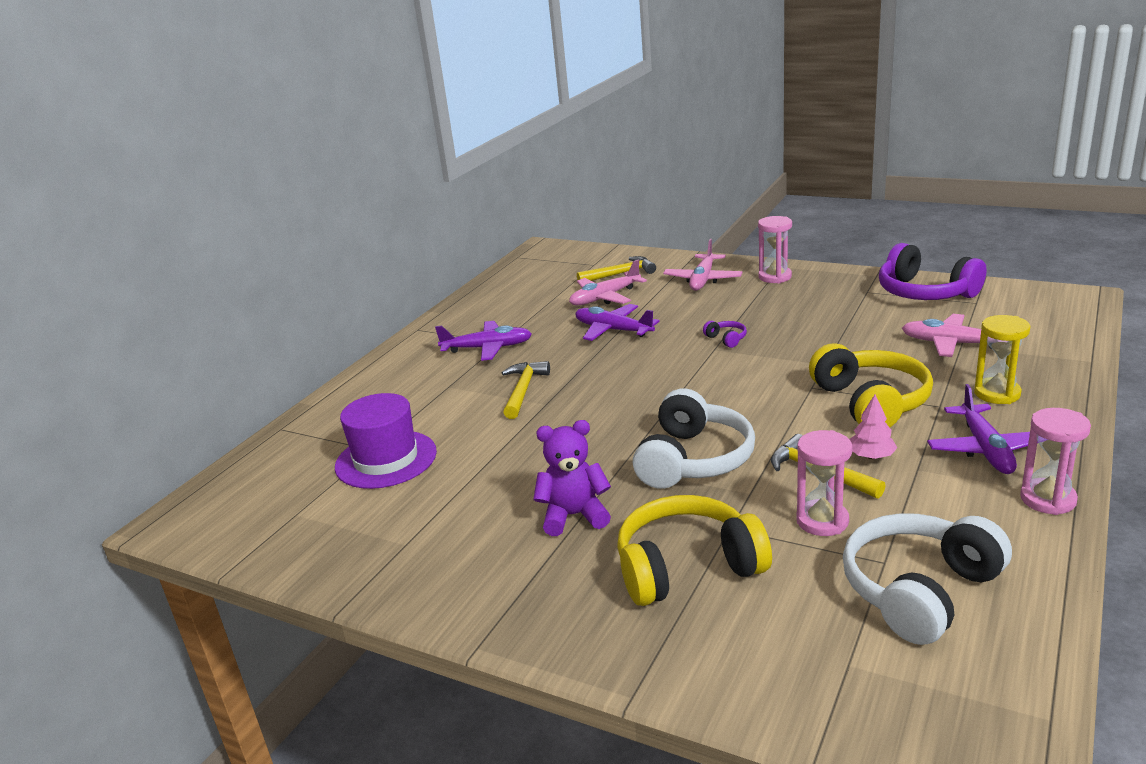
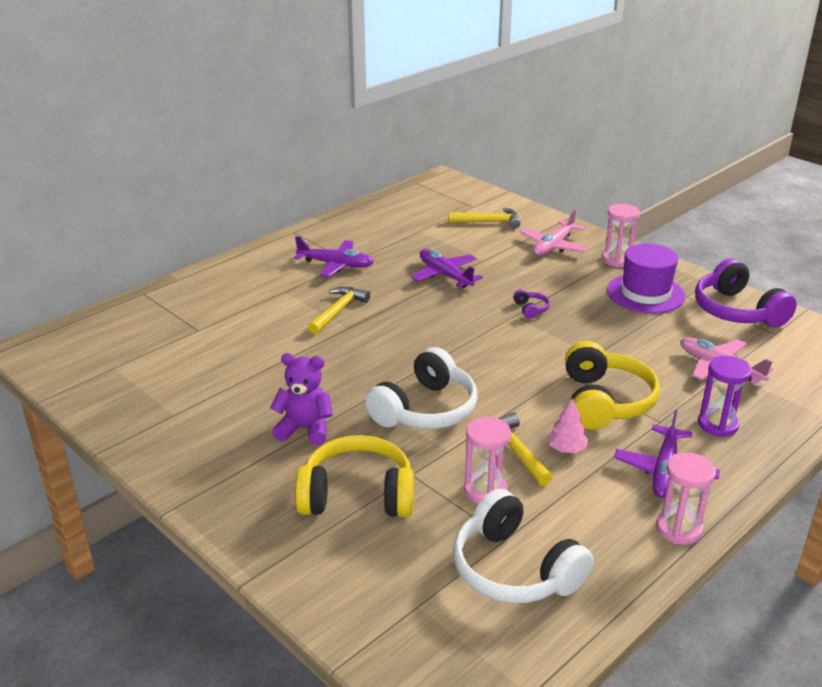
camera: 15 degrees right, 5 degrees up
(386, 459) = (201, 341): purple hat -> purple hat (645, 293)
(605, 298) = (460, 242): pink plane -> none
(920, 591) = (514, 569): white headphones -> white headphones turned 105 degrees counterclockwise
(997, 394) = (717, 425): yellow hourglass -> purple hourglass

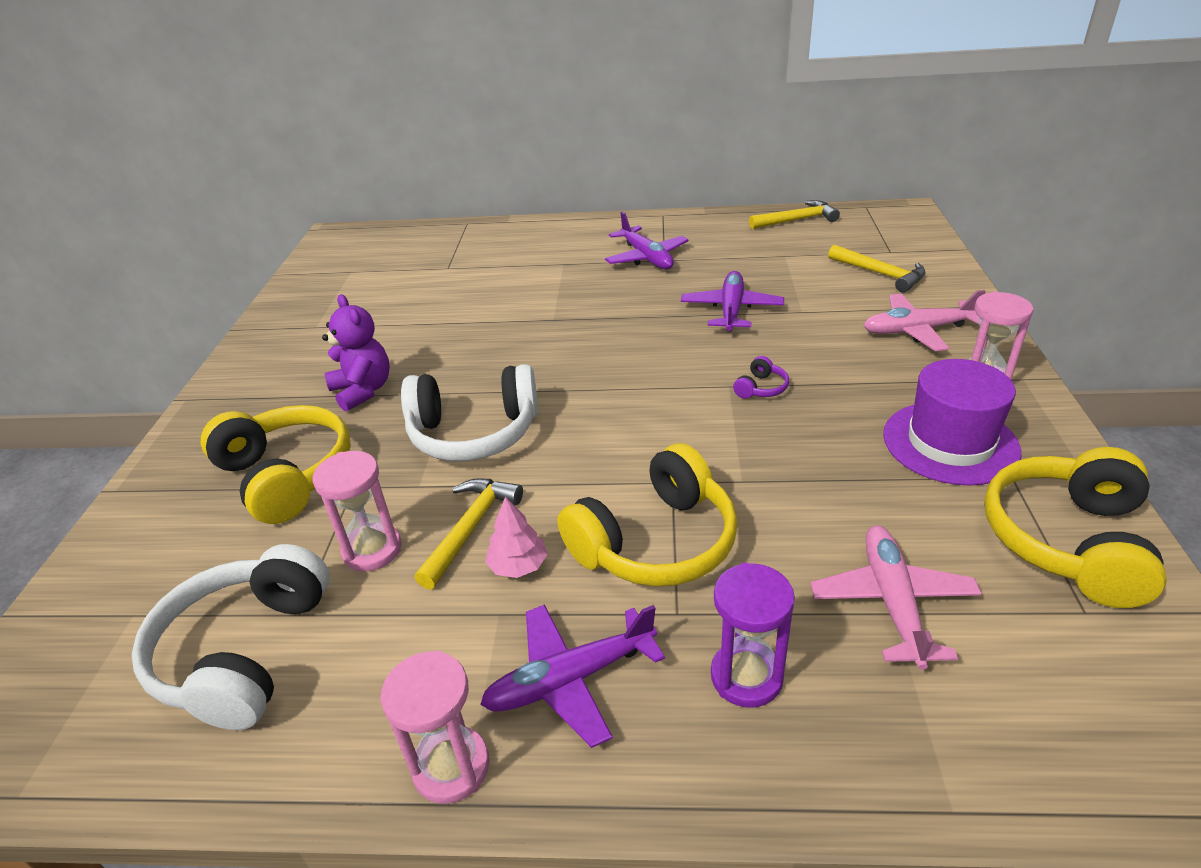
camera: 50 degrees right, 5 degrees up
(338, 311) = (573, 300): yellow hammer -> yellow hammer (797, 220)
(737, 311) = (1068, 541): purple headphones -> yellow headphones

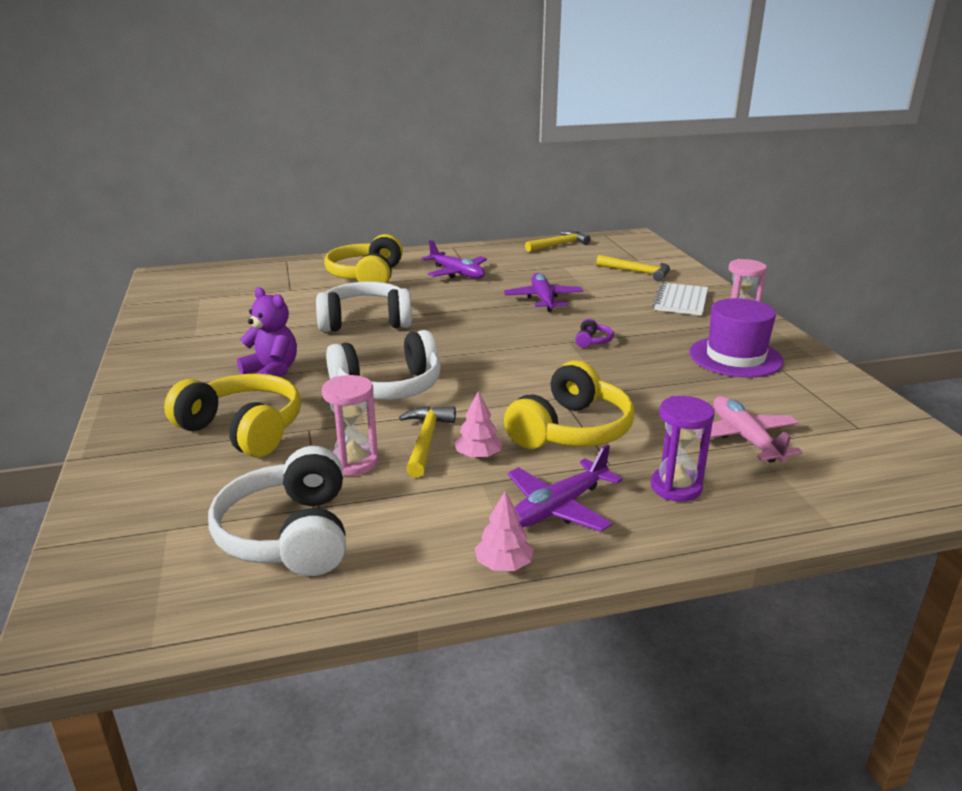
camera: 20 degrees left, 10 degrees down
(451, 767) = (503, 564): pink hourglass -> pink tree
(502, 325) = (365, 322): none -> white headphones
(917, 330) = (681, 301): pink plane -> white notebook
(1068, 541) = (831, 396): yellow headphones -> yellow headphones (367, 277)

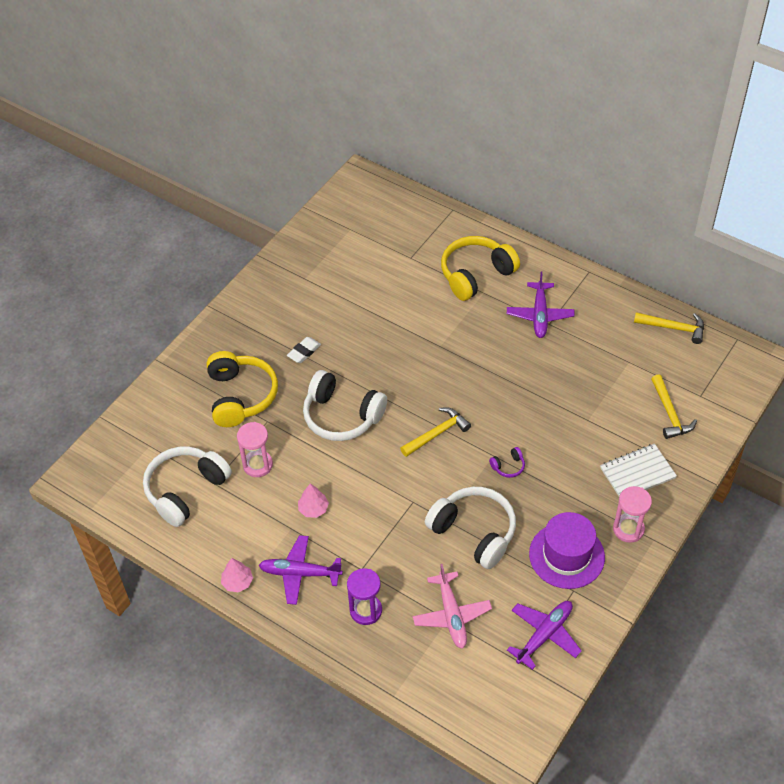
camera: 50 degrees right, 25 degrees up
(272, 372) = (304, 352): purple teddy bear -> white eraser
(365, 322) = (408, 335): white headphones -> white headphones (474, 532)
(426, 440) = (305, 476): yellow hammer -> yellow hammer (437, 433)
(543, 299) = (548, 395): purple plane -> purple plane (544, 635)
(571, 430) = (379, 530): yellow headphones -> none
(745, 438) = (452, 615): pink plane -> pink plane turned 135 degrees clockwise

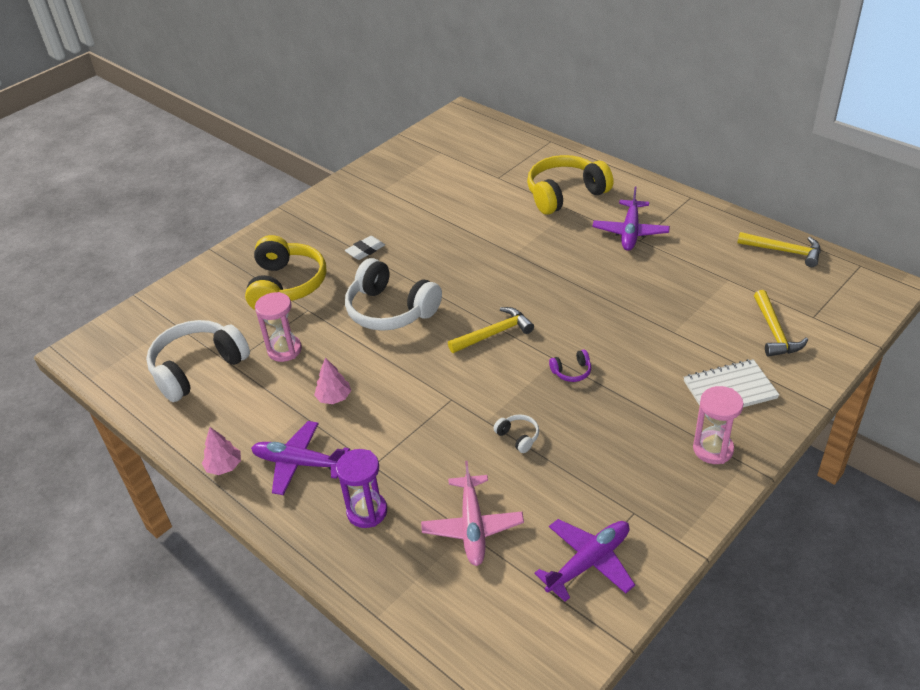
camera: 10 degrees right, 10 degrees down
(474, 532) = (518, 437): white headphones -> white headphones, size x0.41
(566, 555) = (630, 472): purple hat -> none

